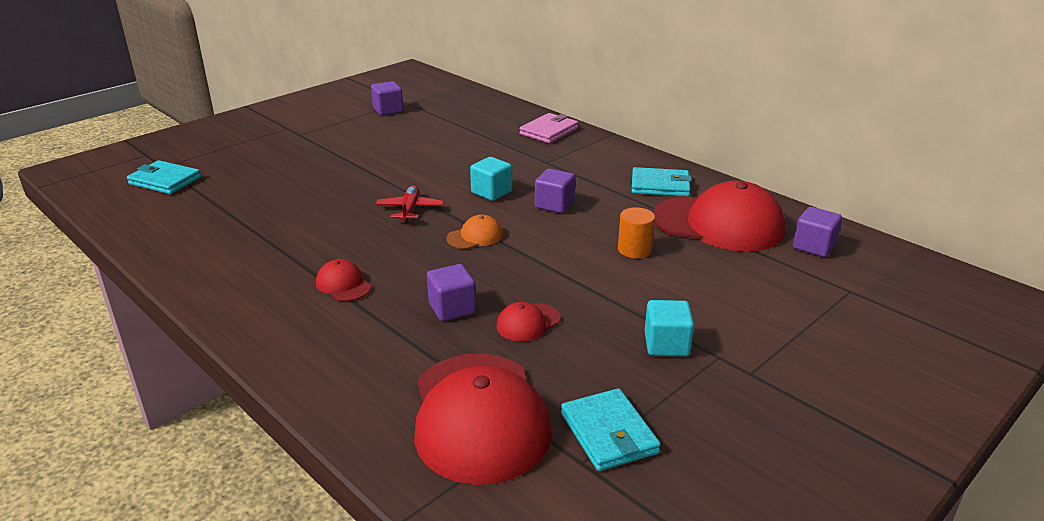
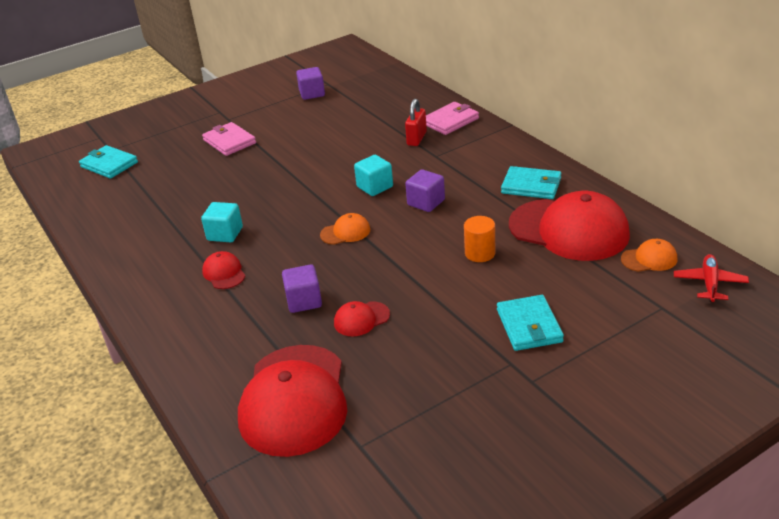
camera: 15 degrees right, 5 degrees up
(307, 155) = (229, 141): none -> pink wallet
(410, 209) = (299, 202): red plane -> red plane (709, 283)
(519, 147) = (416, 138): none -> red padlock
(608, 433) = (390, 424): turquoise wallet -> turquoise wallet (529, 326)
(666, 344) = (470, 348): turquoise cube -> turquoise cube (225, 234)
(813, 246) = (649, 259): purple cube -> orange cap

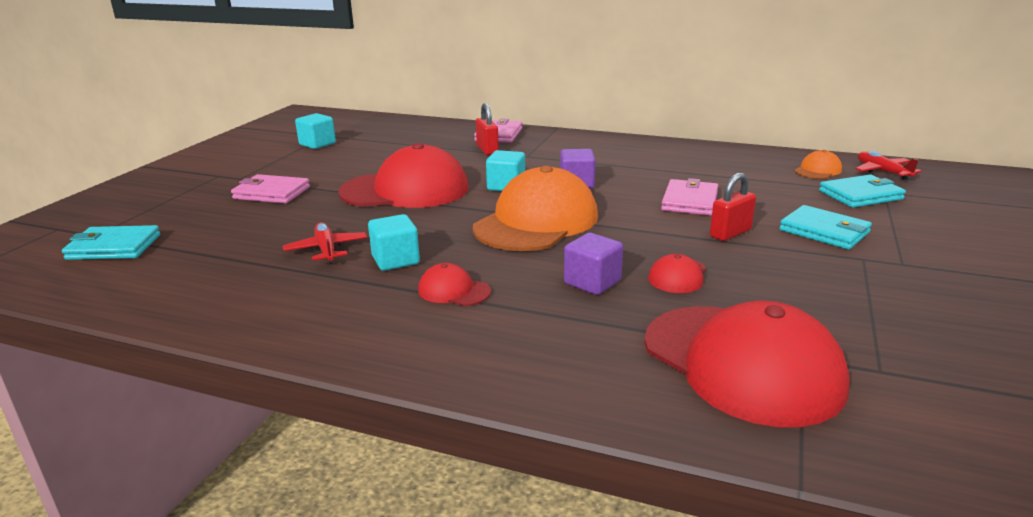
camera: 40 degrees left, 10 degrees down
(201, 209) = (326, 250): none -> red plane
(312, 93) = (317, 144): purple cube -> turquoise cube
(345, 232) = (536, 222): orange cap -> orange cap, size x2.30
(456, 297) = (730, 233): none -> red padlock
(480, 253) = (690, 201): orange cylinder -> pink wallet
(531, 186) = (646, 154): turquoise wallet -> turquoise wallet (860, 195)
(569, 230) = (728, 170): red cap -> red cap (405, 190)

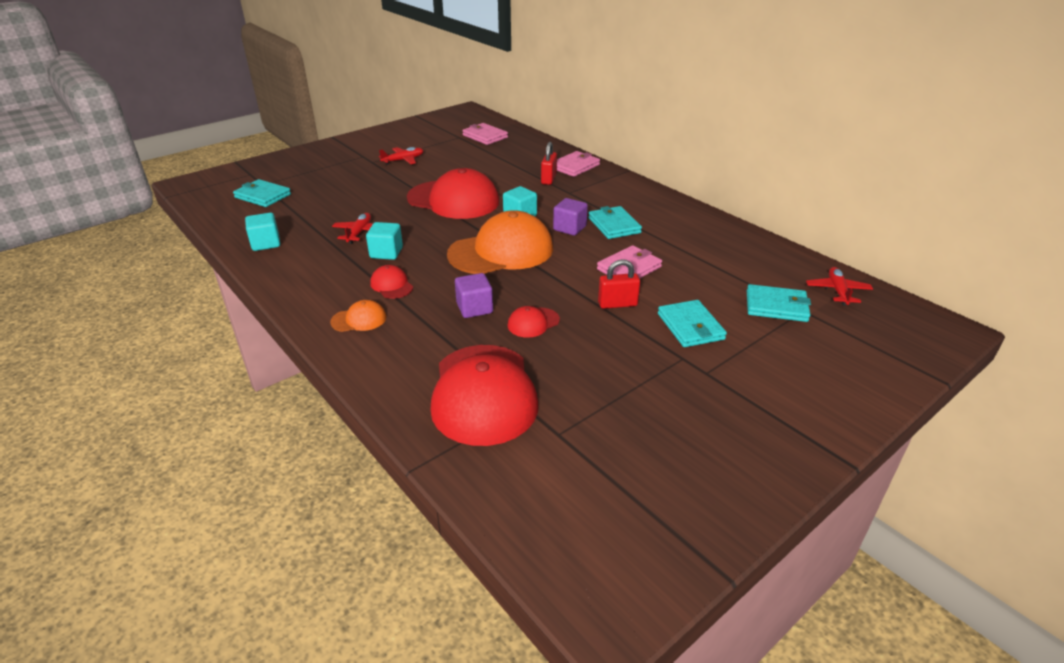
camera: 30 degrees right, 10 degrees up
(271, 193) = (376, 179): pink wallet -> pink wallet (485, 136)
(282, 168) = (403, 160): none -> red plane
(317, 144) = (446, 144): turquoise cube -> turquoise cube (266, 243)
(616, 171) = (614, 225): none -> turquoise wallet
(818, 170) = (779, 272): orange cap -> orange cap (359, 319)

